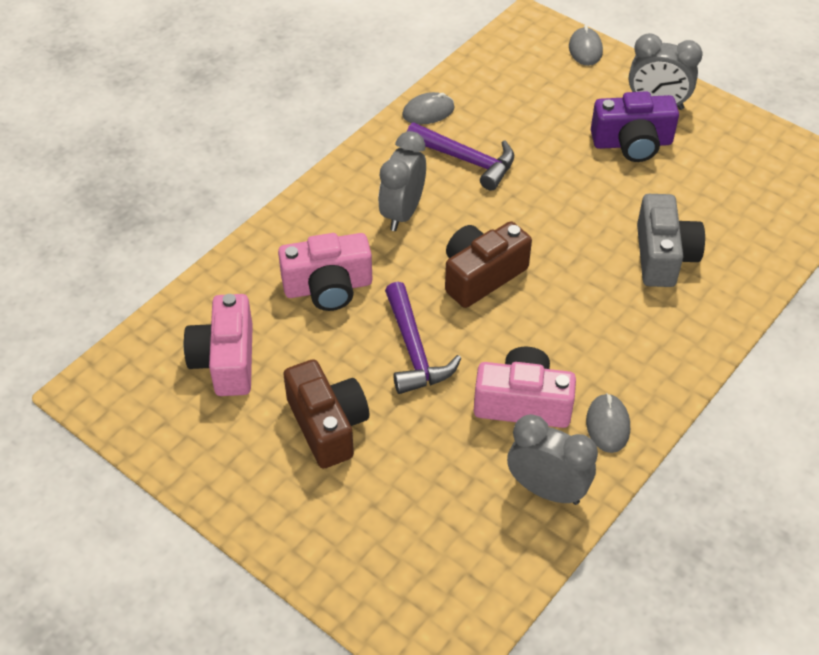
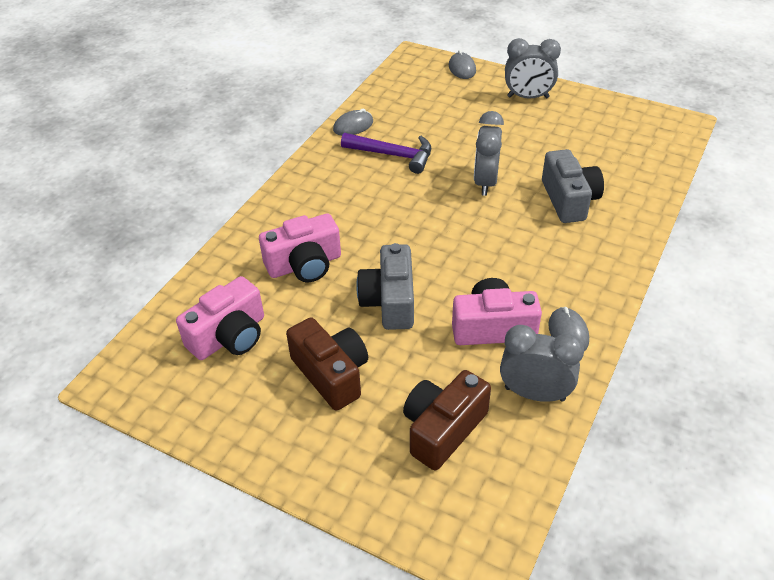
camera: 10 degrees left, 5 degrees down
(226, 360) = (229, 336): pink camera -> pink camera turned 120 degrees counterclockwise
(402, 213) = (352, 200): grey clock -> grey clock (485, 182)
(414, 350) = (390, 301): purple hammer -> grey camera
(481, 275) = (429, 236): brown camera -> brown camera (443, 429)
(632, 143) = (518, 125): purple camera -> none

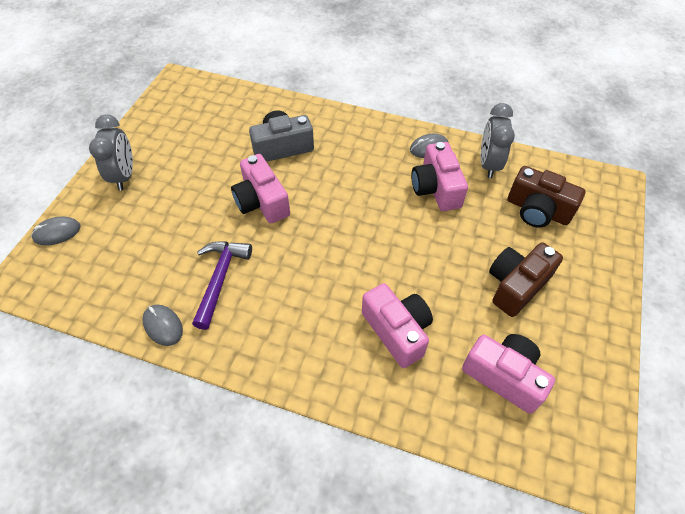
camera: 100 degrees left, 10 degrees up
(390, 301) = (427, 256): grey camera -> none
(485, 182) = (262, 201): grey clock -> pink camera

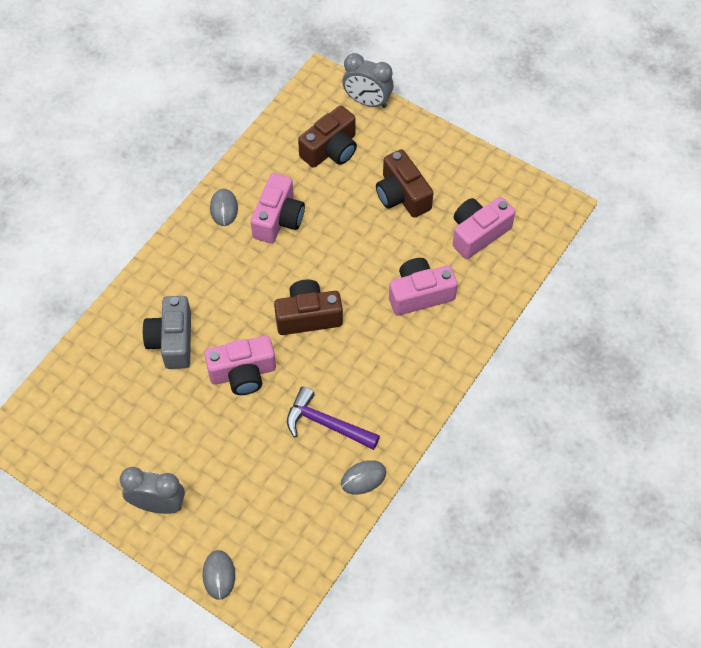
camera: 75 degrees left, 5 degrees up
(336, 236) = (308, 316): none -> brown camera
(436, 188) = (278, 219): pink camera -> pink camera turned 75 degrees counterclockwise
(488, 164) = (263, 166): grey clock -> grey clock (367, 101)

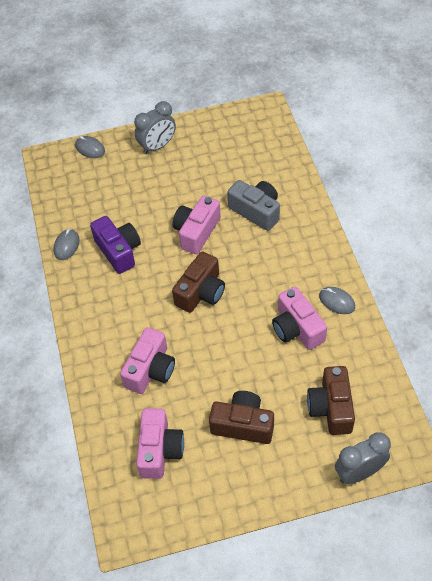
camera: 135 degrees right, 5 degrees down
(326, 424) = (118, 251): purple hammer -> purple camera

